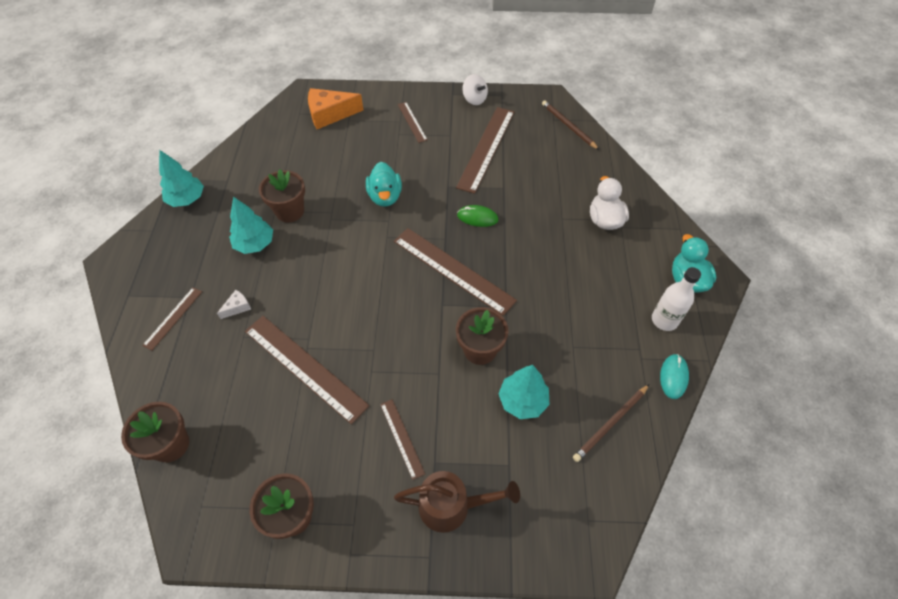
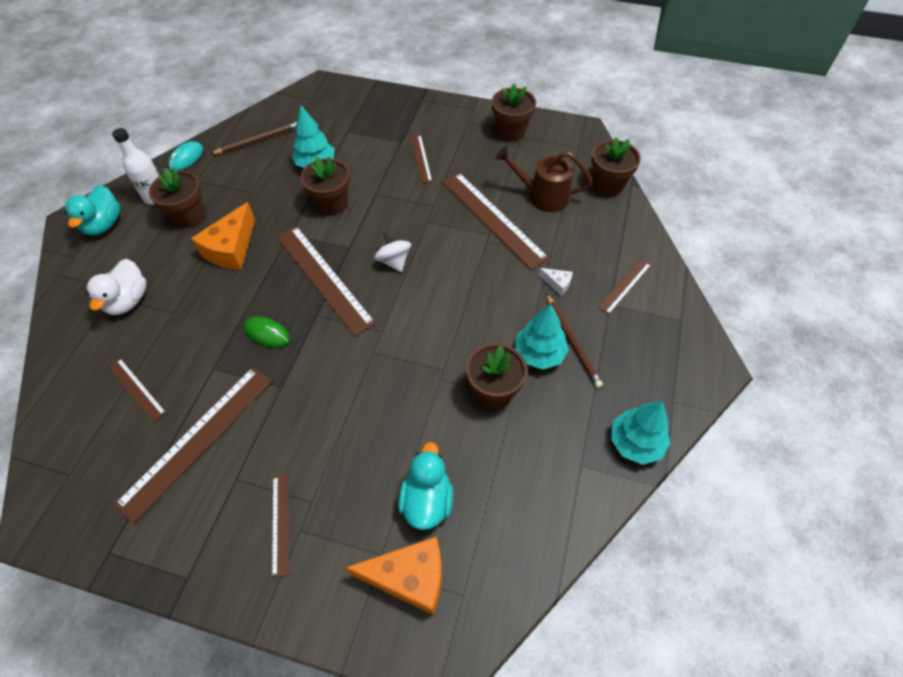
camera: 165 degrees left, 0 degrees up
(237, 307) = (557, 283): white cheese -> white cheese turned 120 degrees counterclockwise
(385, 197) = (366, 387): turquoise duck -> turquoise duck (427, 500)
(452, 506) = (397, 118): brown watering can -> brown watering can (542, 196)
(474, 99) = (157, 554): white spinning top -> white spinning top (394, 261)
(548, 166) = (136, 389): none -> brown ruler
(551, 280) = (231, 248): none -> orange cheese
(568, 126) = (57, 455): brown pencil -> brown pencil (572, 342)
(614, 305) = (189, 216): none -> brown flower pot

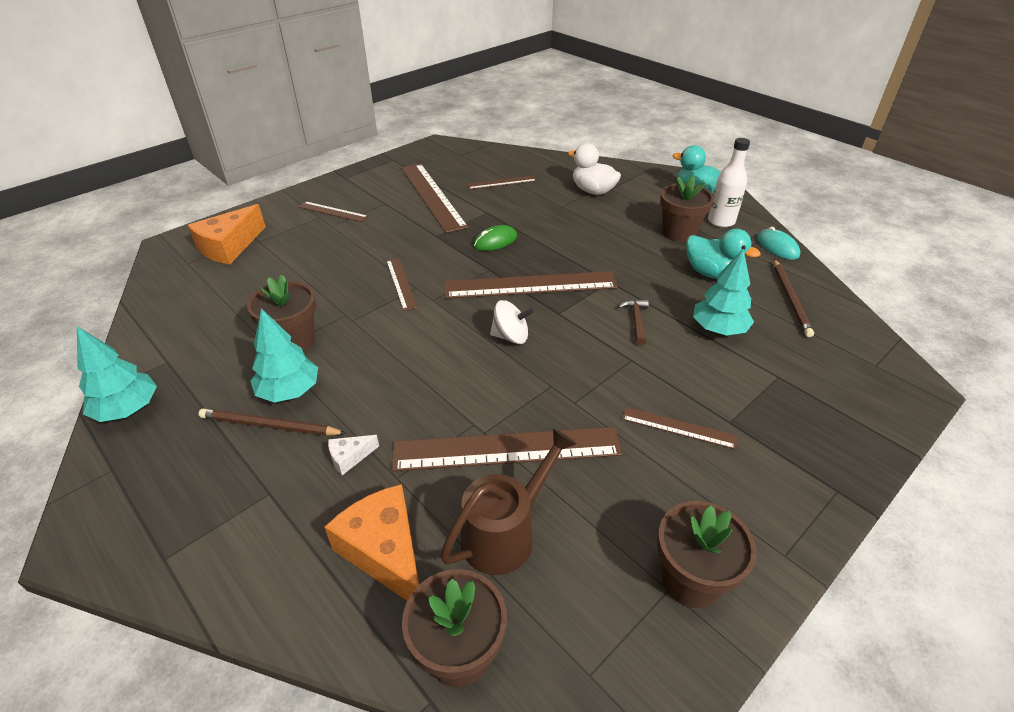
camera: 120 degrees right, 15 degrees down
(231, 248) = (615, 245): orange cheese -> orange cheese (385, 552)
(332, 204) = (636, 321): brown flower pot -> brown hammer
(427, 500) = (262, 270): turquoise duck -> turquoise duck (712, 273)
(624, 285) = (273, 529): brown ruler -> brown ruler (401, 283)

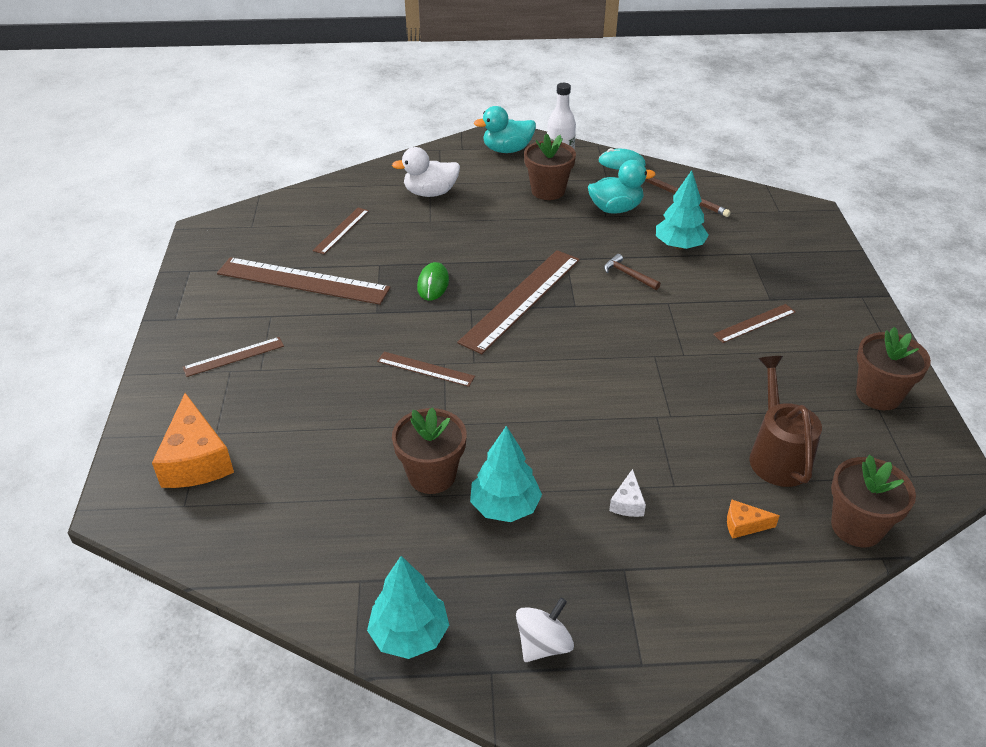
camera: 50 degrees left, 0 degrees up
(269, 426) = (539, 537): brown pencil -> none
(385, 552) = (744, 525): orange cheese -> orange cheese, size x0.47
(506, 449) = (699, 413): brown ruler -> none
(511, 336) = (575, 345): white spinning top -> white spinning top (543, 644)

